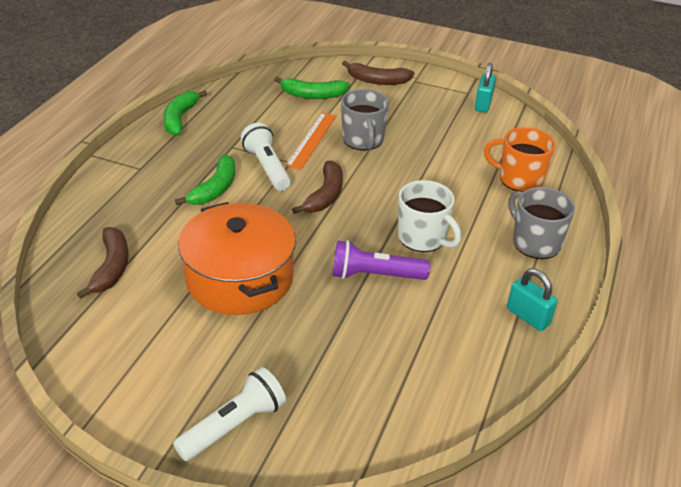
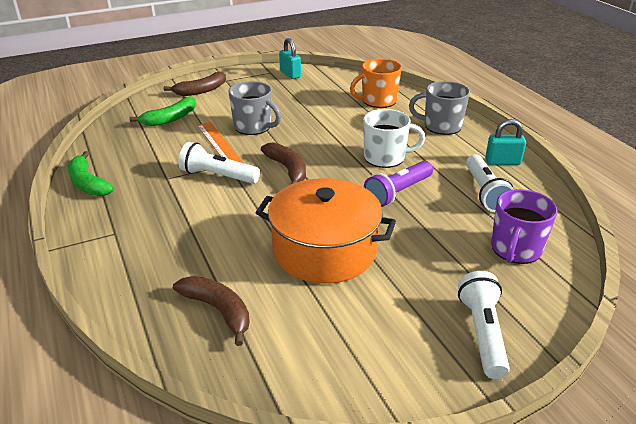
camera: 45 degrees left, 5 degrees down
(215, 189) = (203, 210): green banana -> none
(381, 394) = (515, 249): none -> purple mug
(452, 330) = (484, 192): none -> white flashlight

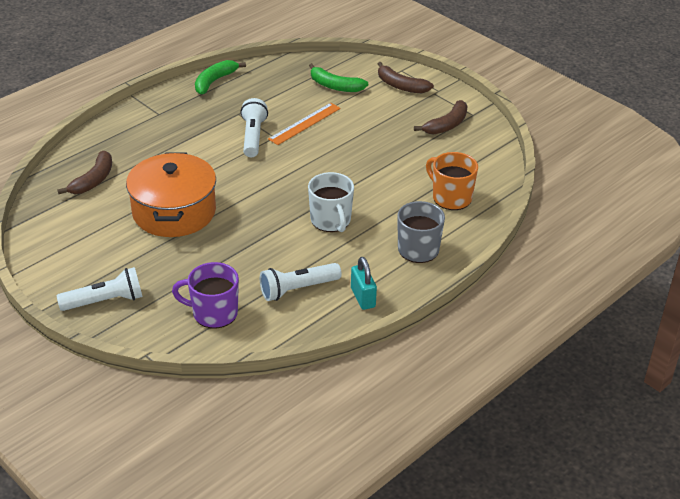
camera: 70 degrees right, 5 degrees up
(253, 127) = (346, 133): grey mug -> none
(288, 169) = (281, 169): brown banana -> brown banana (447, 125)
(290, 74) = (477, 128): turquoise padlock -> none
(397, 193) = (272, 237): purple flashlight -> none

